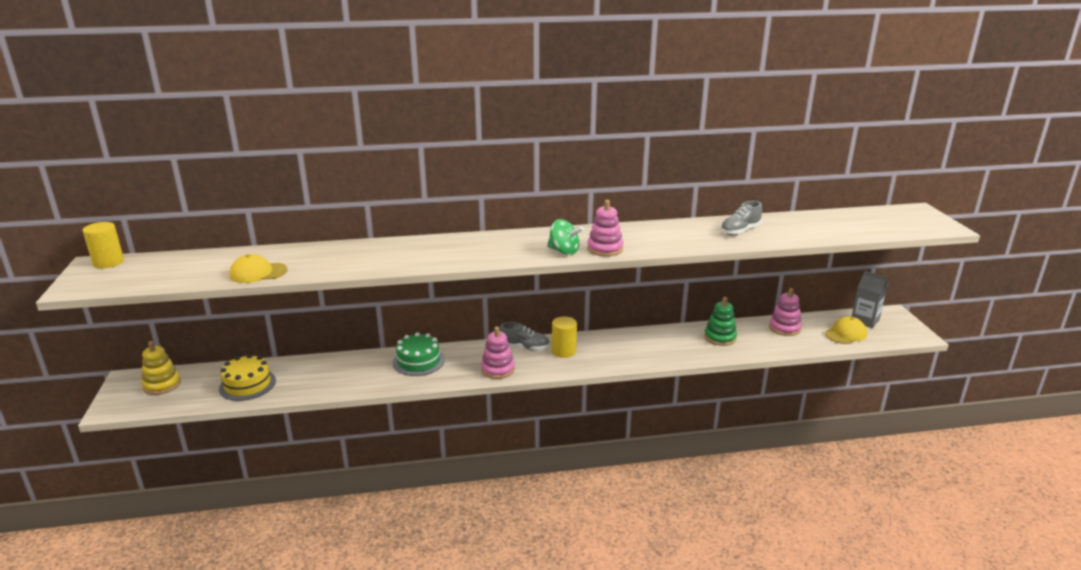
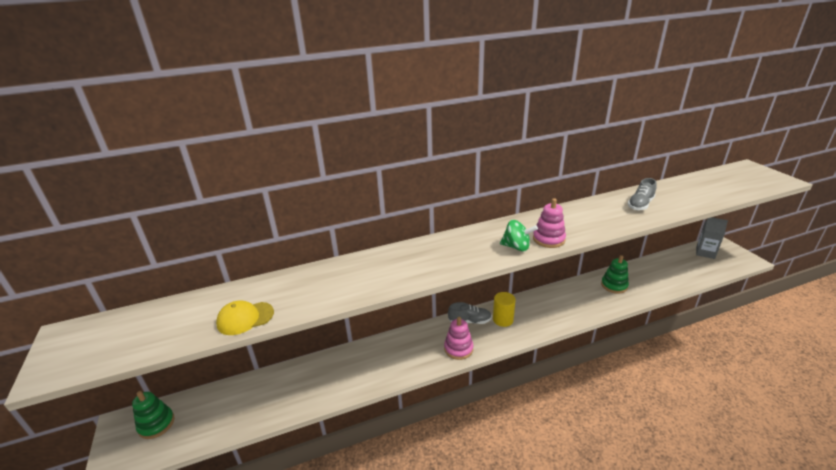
camera: 10 degrees left, 5 degrees up
(108, 262) = (79, 329): yellow cylinder -> none
(162, 385) = (156, 424): yellow stacking toy -> green stacking toy
(247, 384) = (241, 408): yellow cake -> none
(418, 361) = (387, 351): green cake -> none
(784, 328) = (654, 269): pink stacking toy -> none
(845, 334) = (700, 267): yellow cap -> none

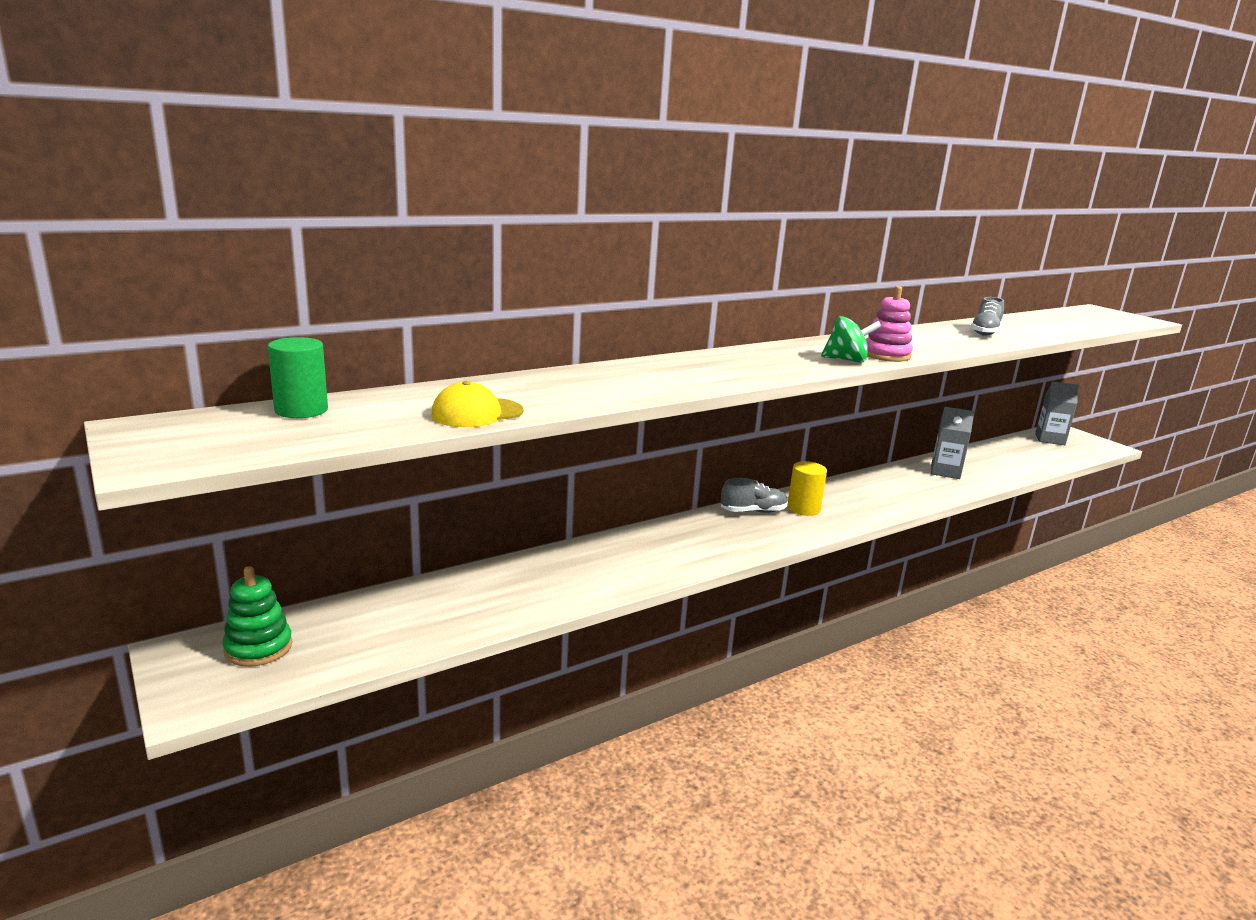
camera: 15 degrees left, 10 degrees down
(152, 315) = (301, 410): none -> green cylinder
(458, 349) = (752, 540): pink stacking toy -> none
(614, 285) = (945, 472): green stacking toy -> grey carton

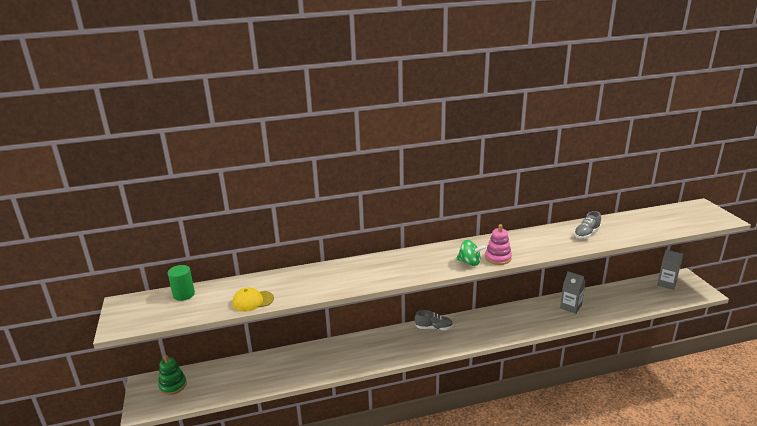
camera: 20 degrees right, 5 degrees up
(803, 508) = (463, 328): yellow cylinder -> none

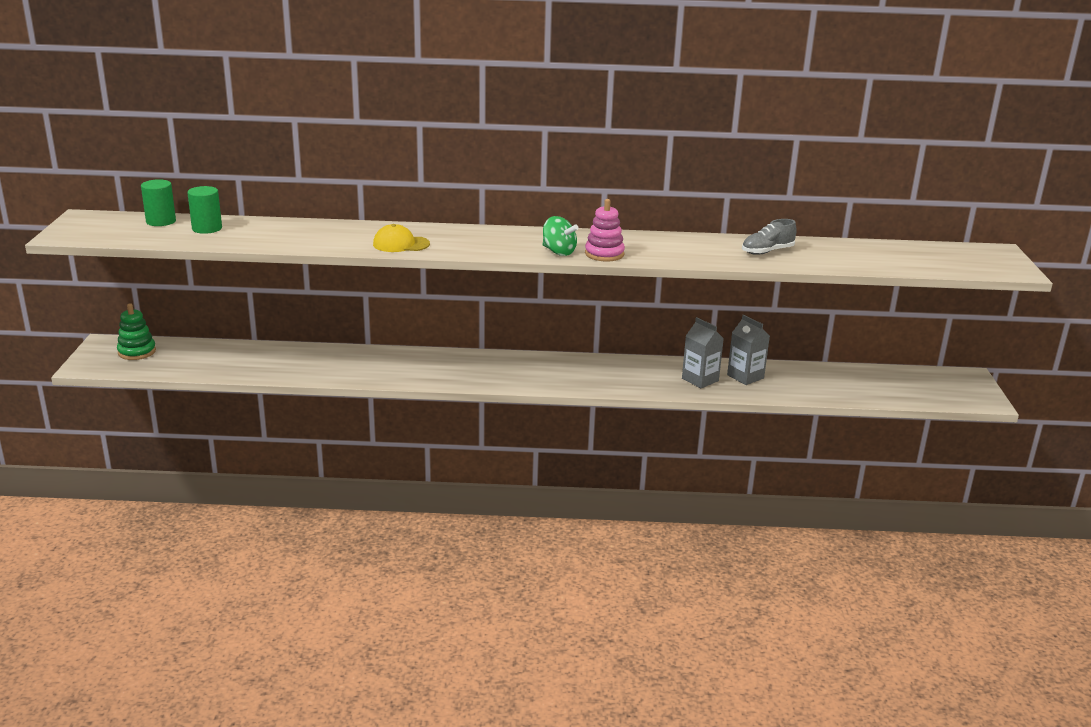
camera: 15 degrees right, 0 degrees up
(222, 294) = (207, 228): none -> green cylinder
(252, 301) = (238, 240): yellow cap -> yellow cap (401, 244)
(433, 328) = (519, 361): grey shoe -> none
(666, 284) = (930, 379): grey carton -> grey carton (700, 380)

